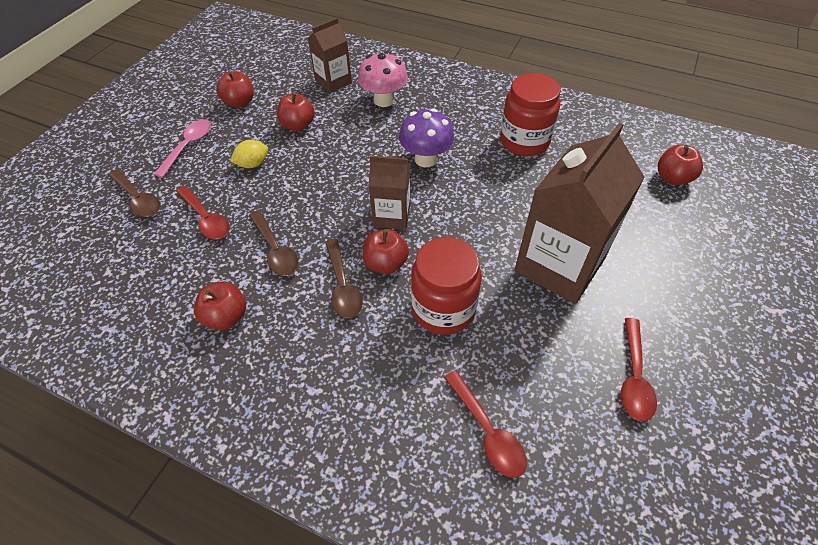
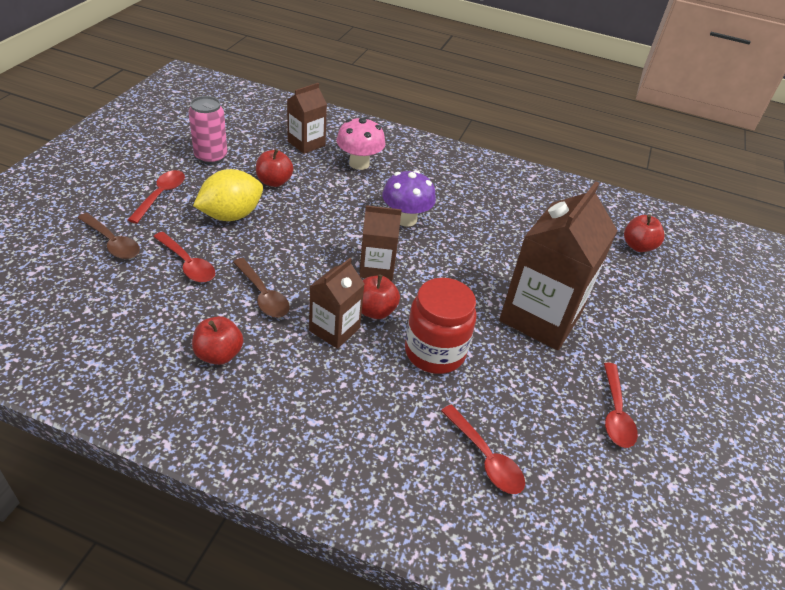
camera: 10 degrees left, 10 degrees down
(188, 146) = (161, 195): pink spoon -> red spoon
(239, 102) = (211, 157): red apple -> pink can
(253, 164) = (231, 215): yellow lemon -> yellow lemon, size x1.82
(343, 286) = (334, 329): brown spoon -> brown carton
(524, 141) = (499, 208): red jar -> none

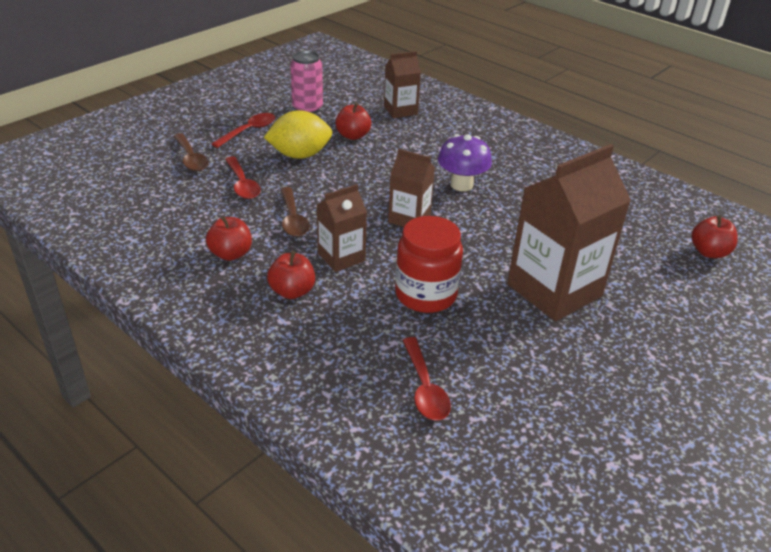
camera: 25 degrees right, 5 degrees down
(359, 163) = (442, 133): pink mushroom -> none
(375, 311) = (387, 251): red apple -> red apple (292, 291)
(615, 413) = (586, 388): red spoon -> none

